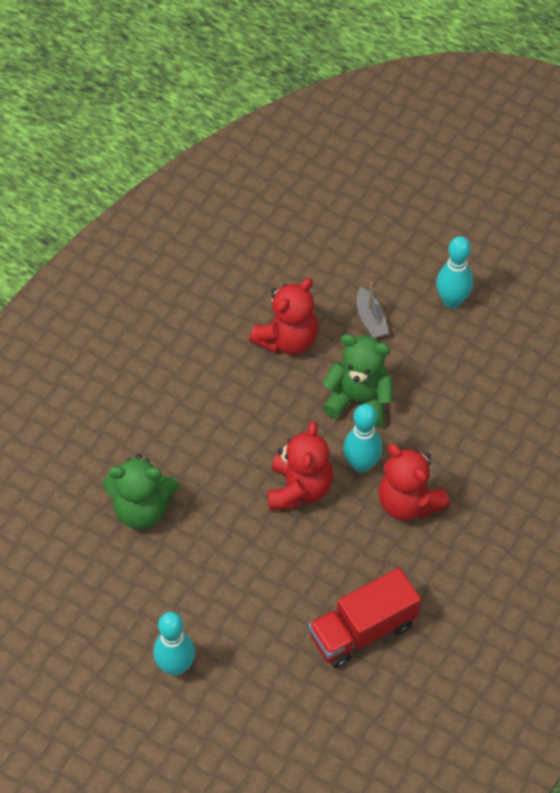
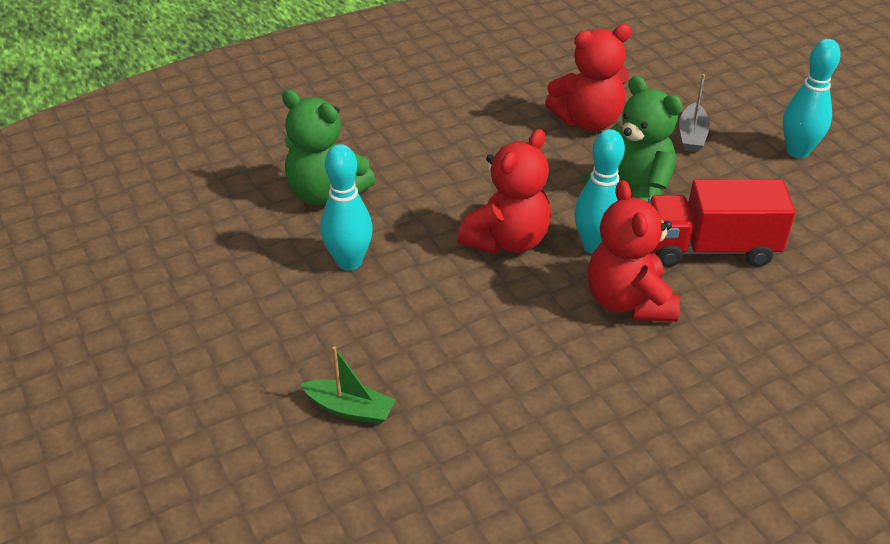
camera: 30 degrees right, 15 degrees down
(175, 666) = (236, 340): turquoise bowling pin -> turquoise bowling pin (349, 262)
(287, 678) = (350, 409): none -> green boat
(362, 630) = (480, 402): red truck -> red truck (710, 248)

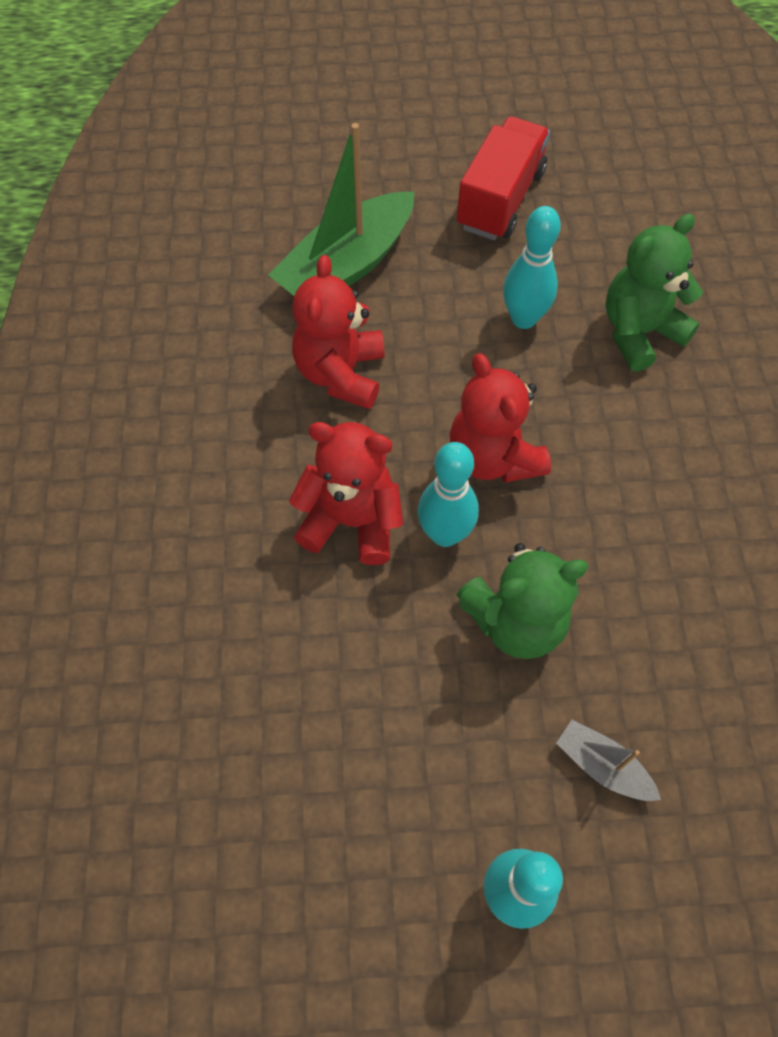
camera: 115 degrees right, 20 degrees up
(350, 409) = (347, 266): green boat -> green boat, size x2.11
(588, 121) = (682, 650): red teddy bear -> red teddy bear (341, 374)
(710, 248) = (385, 648): red truck -> red truck (500, 200)

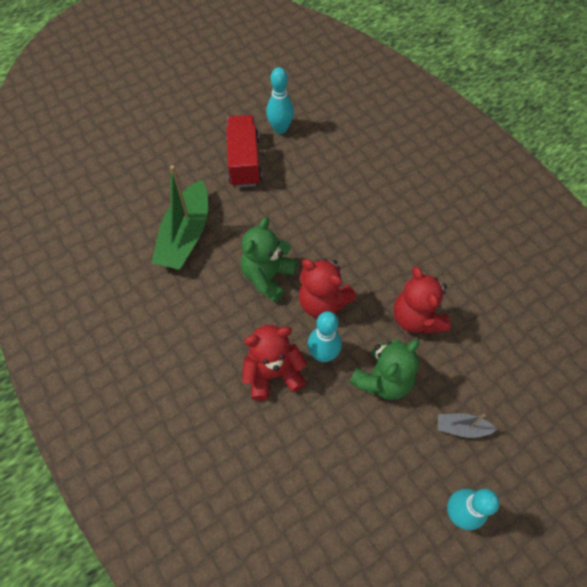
camera: 30 degrees left, 0 degrees up
(341, 374) = (219, 296): red teddy bear -> red teddy bear (416, 318)
(523, 319) = (294, 221): turquoise bowling pin -> turquoise bowling pin (280, 129)
(639, 332) = (353, 201): green teddy bear -> green teddy bear (268, 276)

